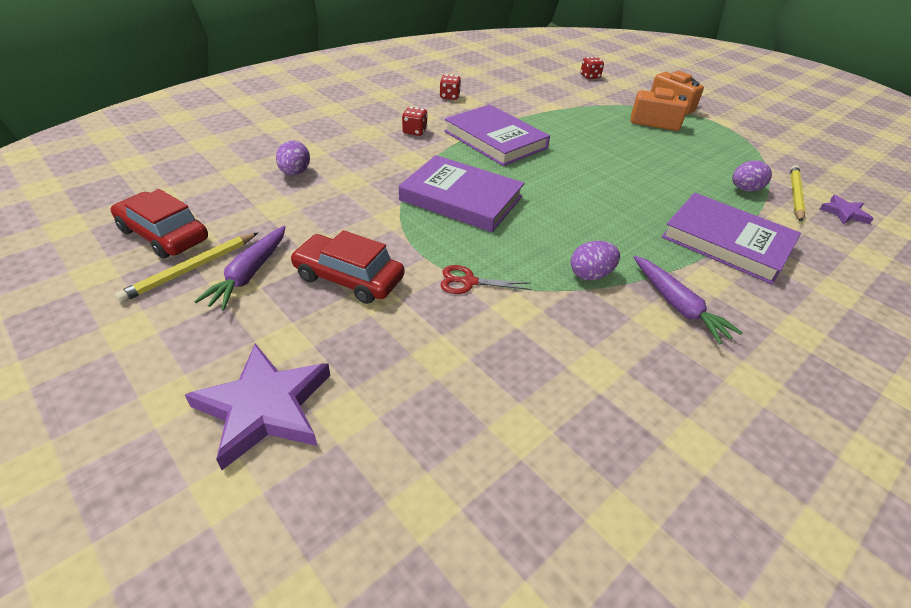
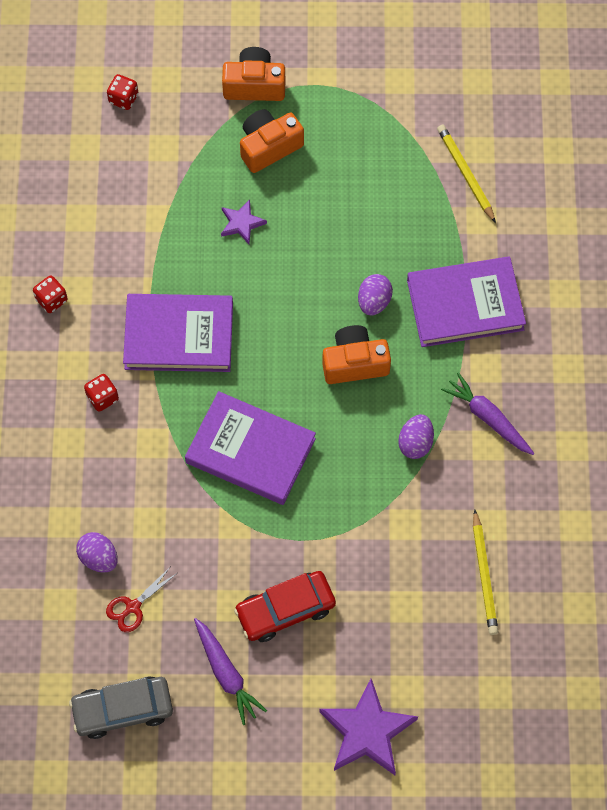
camera: 45 degrees left, 25 degrees up
(164, 235) = (122, 709): red car -> grey car
(191, 269) = (188, 710): yellow pencil -> yellow pencil (484, 575)
(461, 198) = (250, 451): purple book -> purple book turned 45 degrees clockwise
(469, 282) = (355, 532): red scissors -> red scissors (133, 607)
(595, 212) = (354, 363): none -> orange camera
(677, 306) = (488, 418): purple carrot -> purple carrot turned 150 degrees counterclockwise
(744, 189) = (426, 205): purple egg -> purple egg (374, 301)
(844, 213) = (513, 167): purple star -> purple star (241, 223)

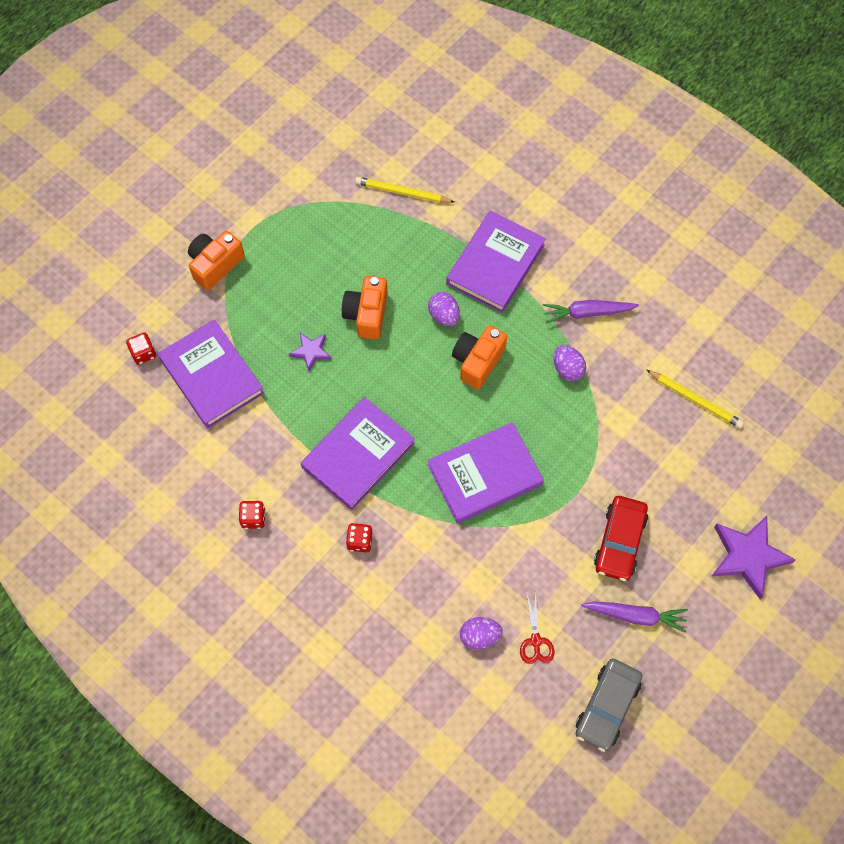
camera: 50 degrees left, 0 degrees up
(149, 166) = (212, 376): none -> purple book
(269, 147) = (270, 291): orange camera -> orange camera (367, 314)

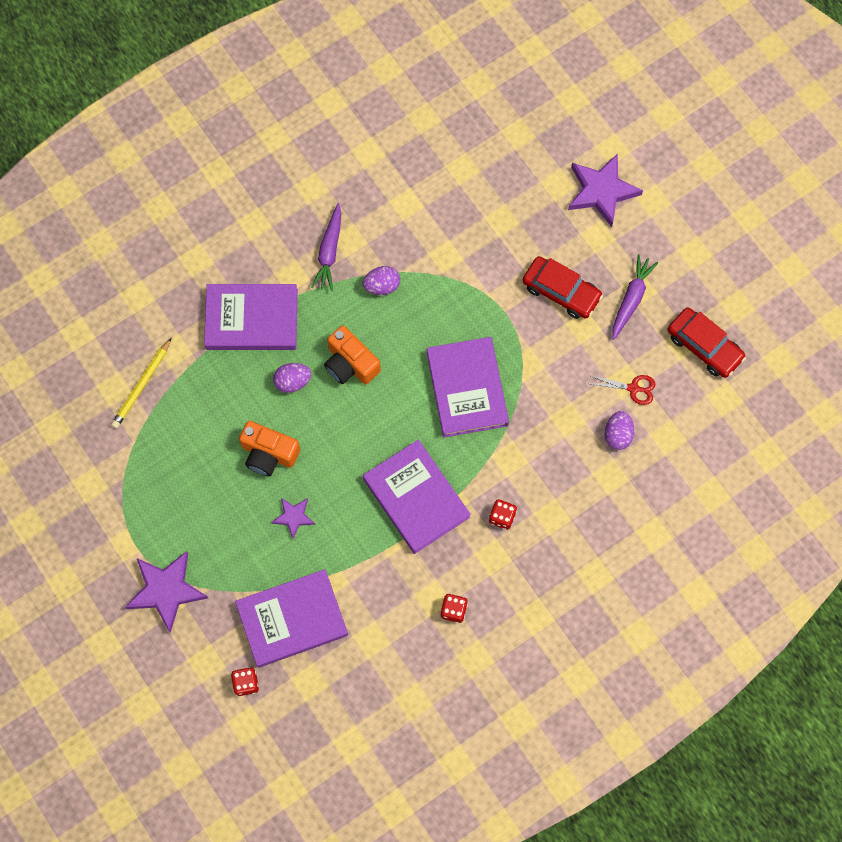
camera: 75 degrees left, 5 degrees up
(215, 265) = (166, 590): orange camera -> purple star
(495, 264) = (252, 319): purple book -> purple book turned 45 degrees counterclockwise
(607, 706) = (704, 346): grey car -> red car
(695, 400) = (445, 186): yellow pencil -> none

